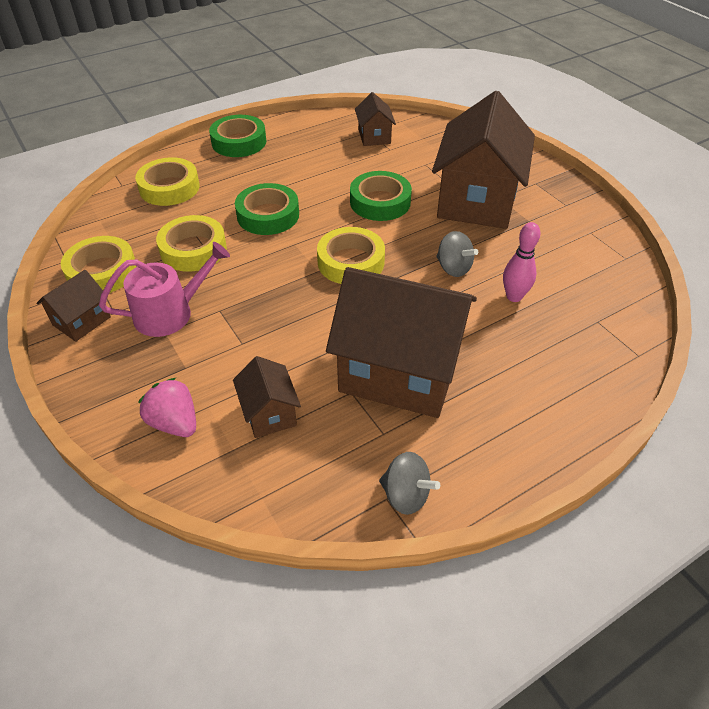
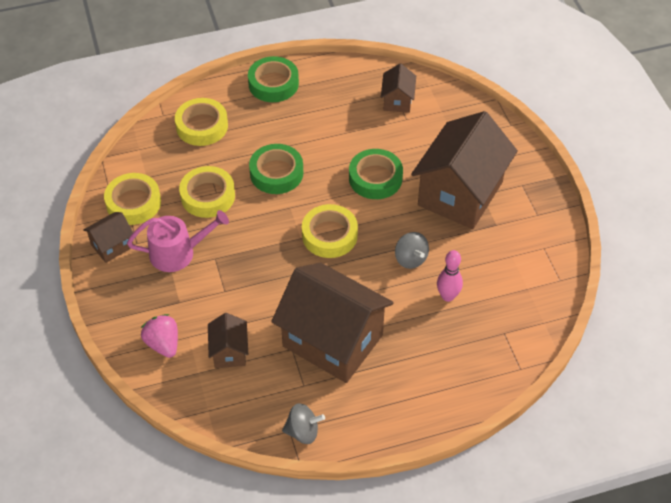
camera: 15 degrees right, 5 degrees up
(406, 495) = (303, 432): grey spinning top -> grey spinning top turned 45 degrees counterclockwise

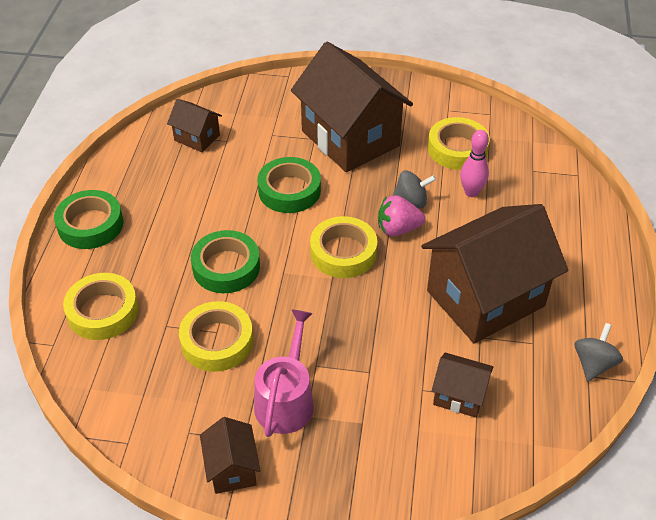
camera: 65 degrees left, 5 degrees down
(133, 203) = (176, 422): yellow tape -> yellow tape (457, 149)
(163, 344) = (417, 460): pink strawberry -> pink strawberry (398, 229)

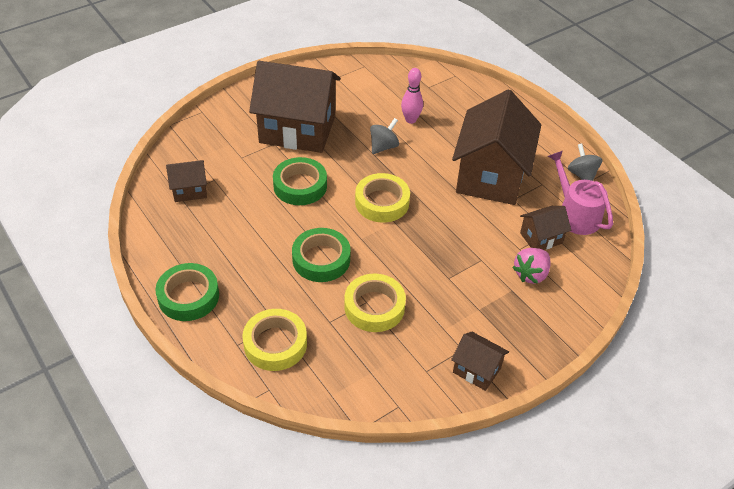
camera: 45 degrees left, 0 degrees up
(286, 400) = (457, 309): pink watering can -> pink watering can (575, 214)
(398, 229) = (396, 168): pink strawberry -> pink strawberry (531, 274)
(457, 149) = (371, 98): yellow tape -> none

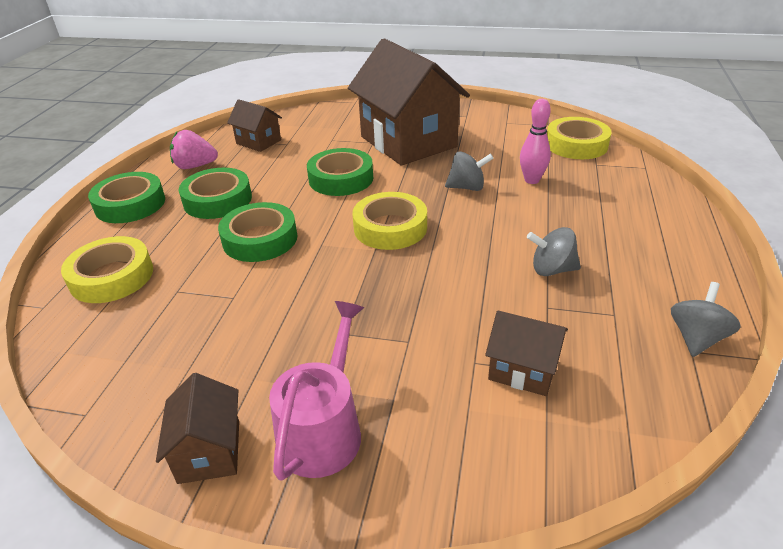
camera: 50 degrees right, 10 degrees down
(246, 253) = (217, 200): none -> green tape
(374, 307) = (230, 307): yellow tape -> yellow tape (576, 145)
(490, 176) = (551, 269): brown house -> grey spinning top
(531, 274) = (445, 400): pink strawberry -> pink strawberry (195, 166)
(575, 214) = (618, 376): pink watering can -> pink watering can (323, 429)

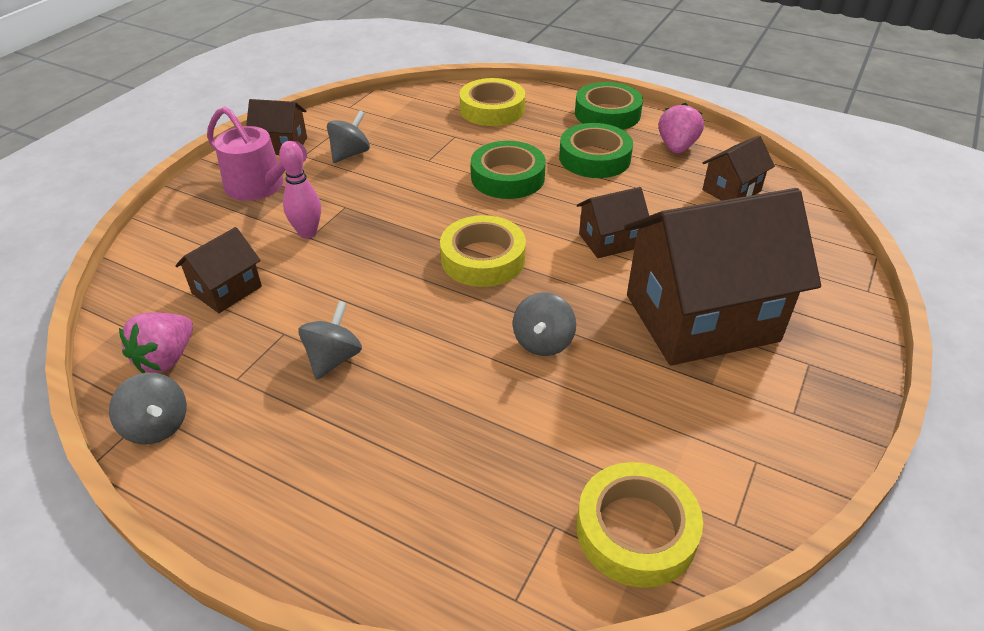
camera: 105 degrees right, 5 degrees up
(227, 366) = (350, 154): none -> grey spinning top
(341, 179) = (609, 240): green tape -> brown house
(532, 180) = (534, 416): pink bowling pin -> pink bowling pin (308, 233)
(635, 370) = (166, 358): none -> pink strawberry

